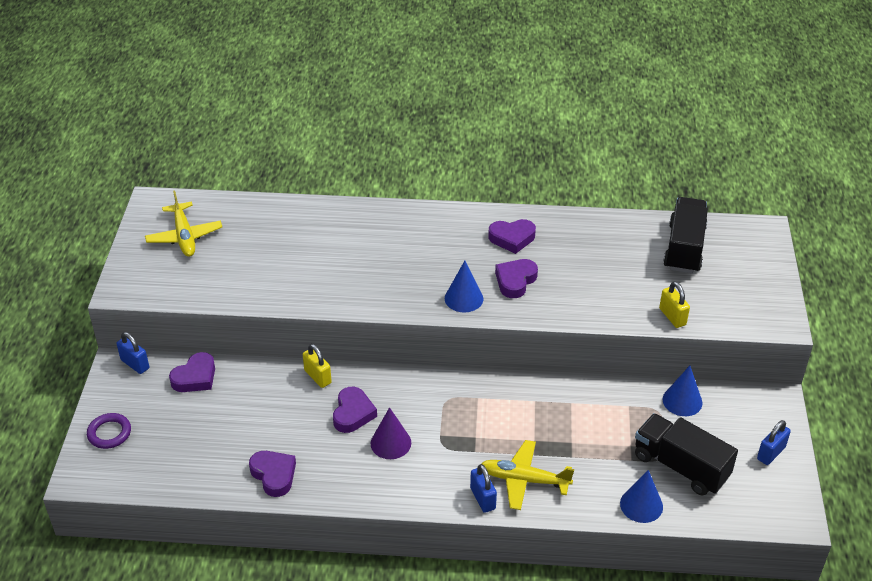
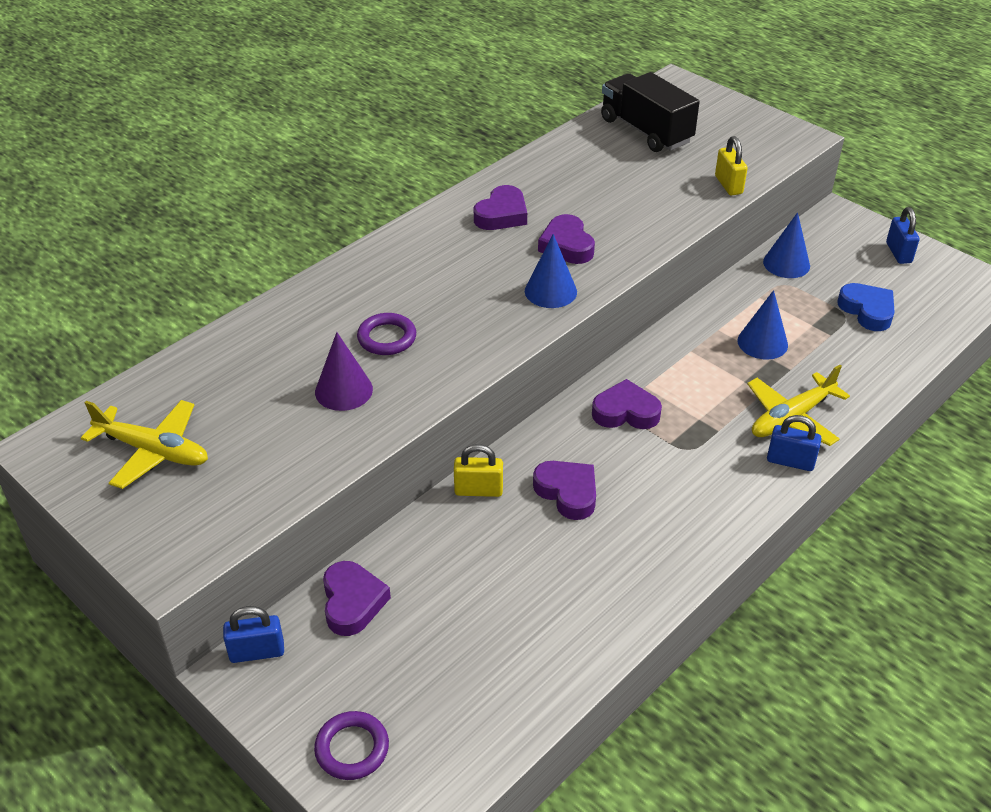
camera: 50 degrees left, 0 degrees up
(274, 475) = (595, 615): purple heart -> purple heart (625, 412)
(350, 260) = (387, 338): none -> purple ring
(390, 443) = (643, 487): purple cone -> purple cone (343, 390)
(641, 505) = (893, 361): blue cone -> blue cone (762, 342)
(672, 317) = (728, 185): yellow padlock -> yellow padlock turned 60 degrees clockwise
(680, 466) = (867, 311): black truck -> blue heart

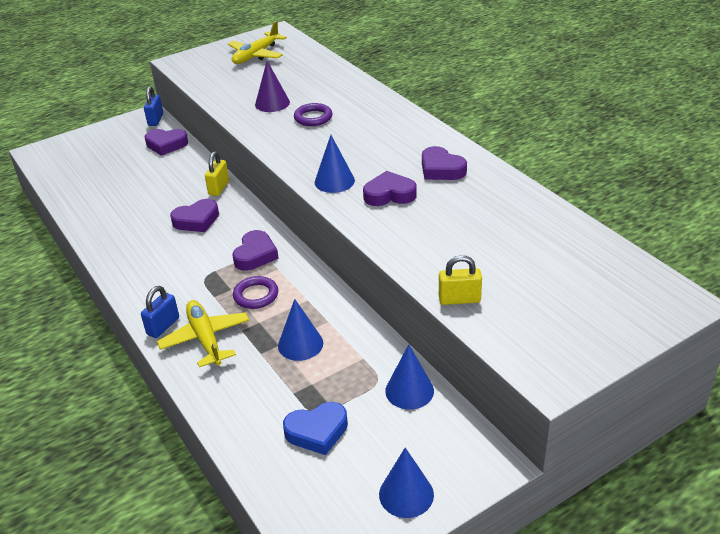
camera: 105 degrees right, 5 degrees down
(352, 748) = (84, 142): purple ring -> purple ring (256, 295)
(645, 131) = (571, 263): black truck -> none
(898, 253) = (406, 494): blue padlock -> blue cone

